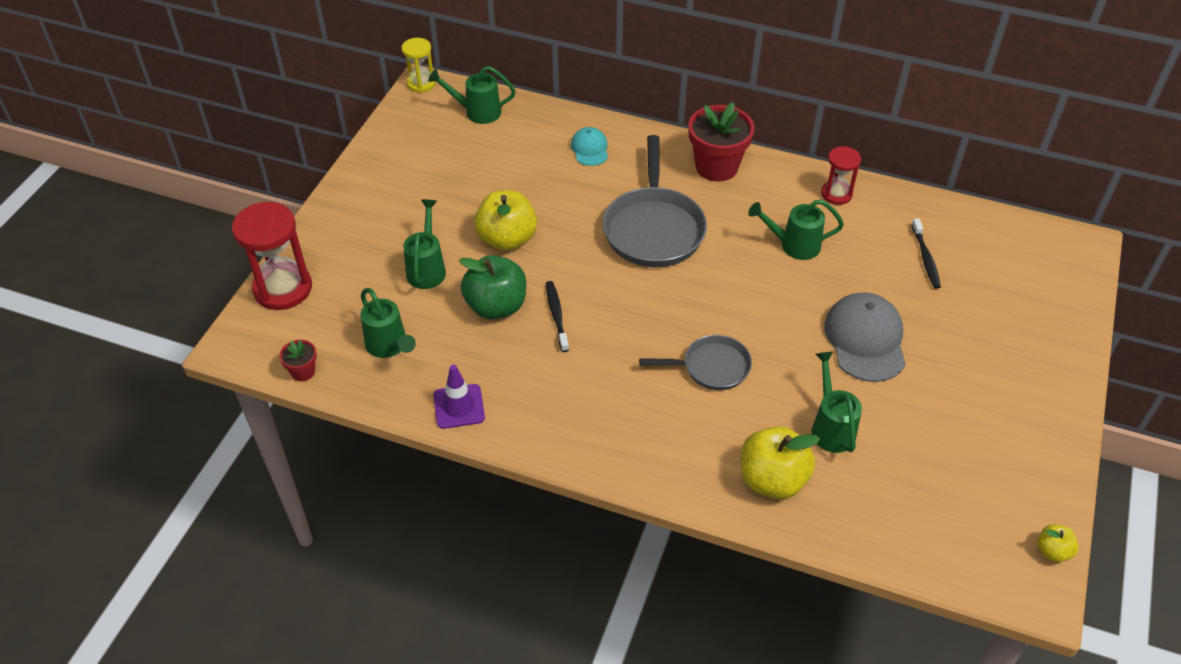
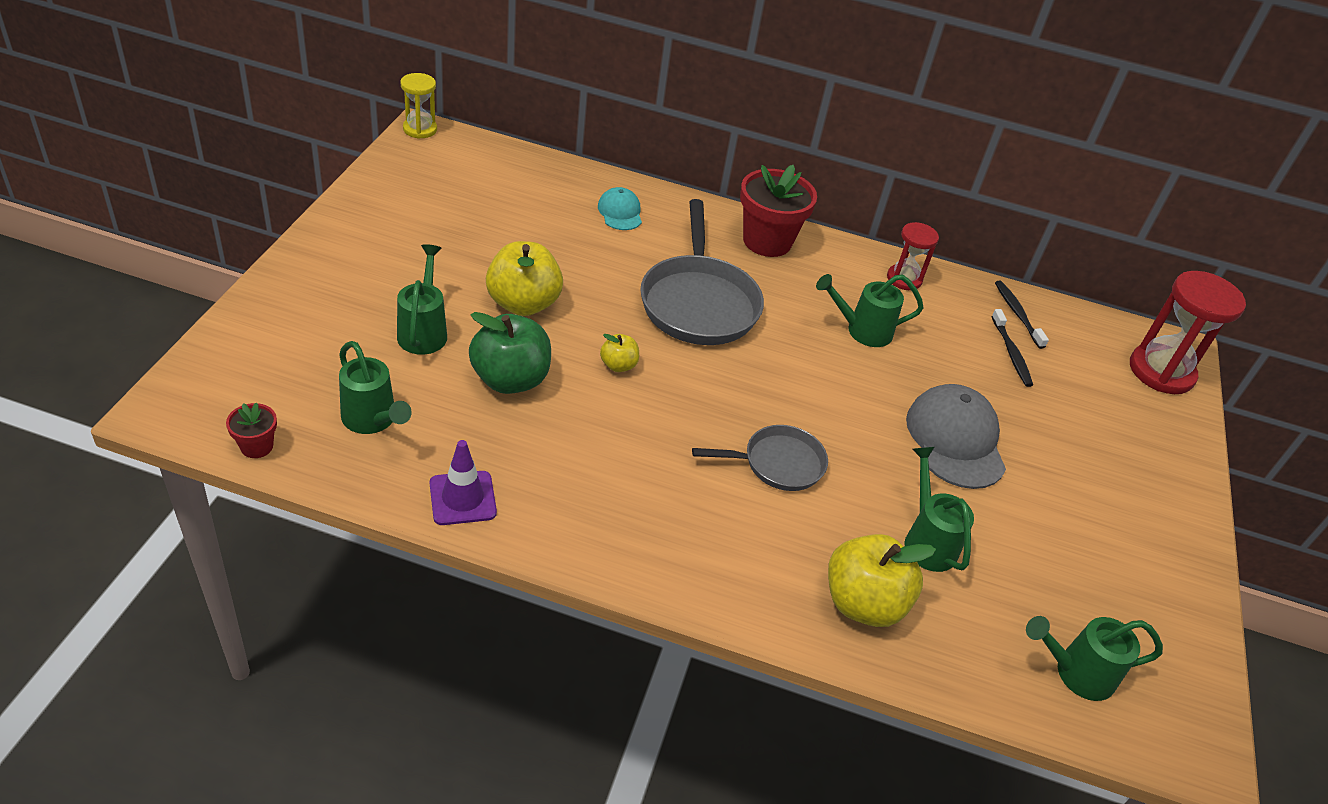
camera: 10 degrees left, 5 degrees down
(283, 288) = (236, 344): red hourglass -> red hourglass (1161, 371)
(477, 112) = (487, 164): green watering can -> green watering can (1076, 673)
(556, 315) = (586, 394): black toothbrush -> black toothbrush (1017, 314)
(1052, 551) = (1208, 700): yellow apple -> yellow apple (618, 365)

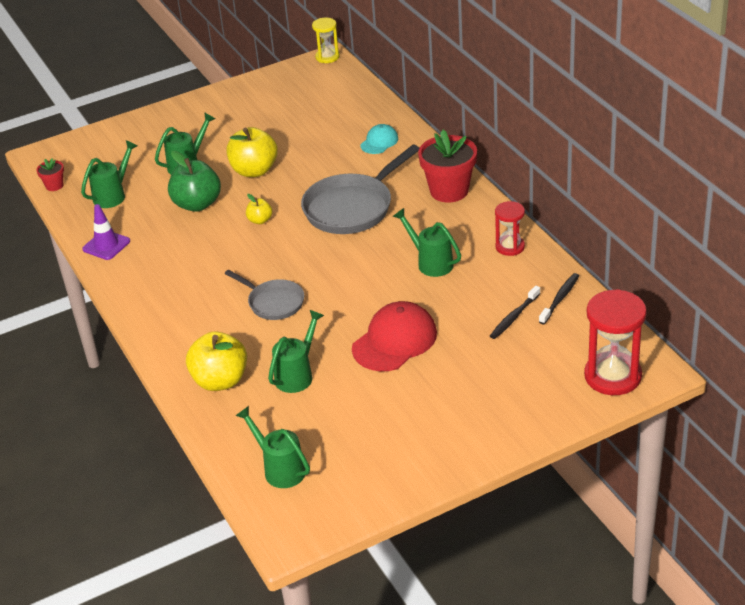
camera: 55 degrees right, 5 degrees down
(372, 420) = (113, 195): green watering can -> green watering can turned 150 degrees counterclockwise
(955, 440) = (394, 341): grey cap -> red cap

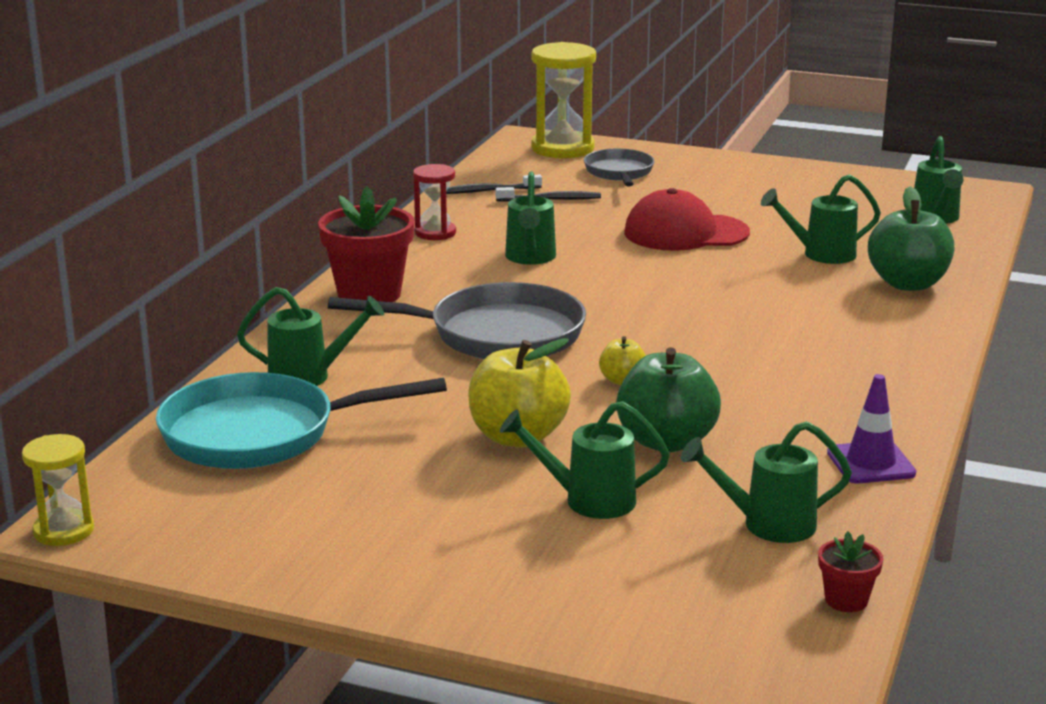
camera: 135 degrees left, 15 degrees down
(220, 381) = (908, 283): yellow apple -> green apple
(273, 302) = (749, 307): grey pan -> grey pan (619, 173)
(343, 114) = (260, 434): none -> turquoise pan
(379, 142) = (308, 376): turquoise cap -> green watering can
(612, 376) = (562, 148): red hourglass -> yellow hourglass

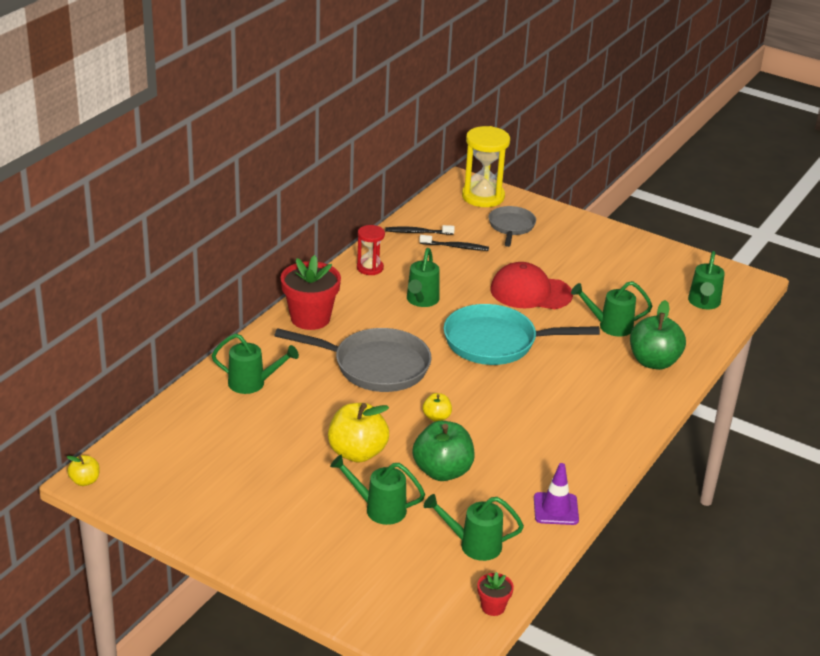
camera: 10 degrees right, 10 degrees up
(64, 531) = (85, 481): yellow hourglass -> yellow apple
(260, 434) = (211, 425): turquoise pan -> turquoise pan (496, 342)

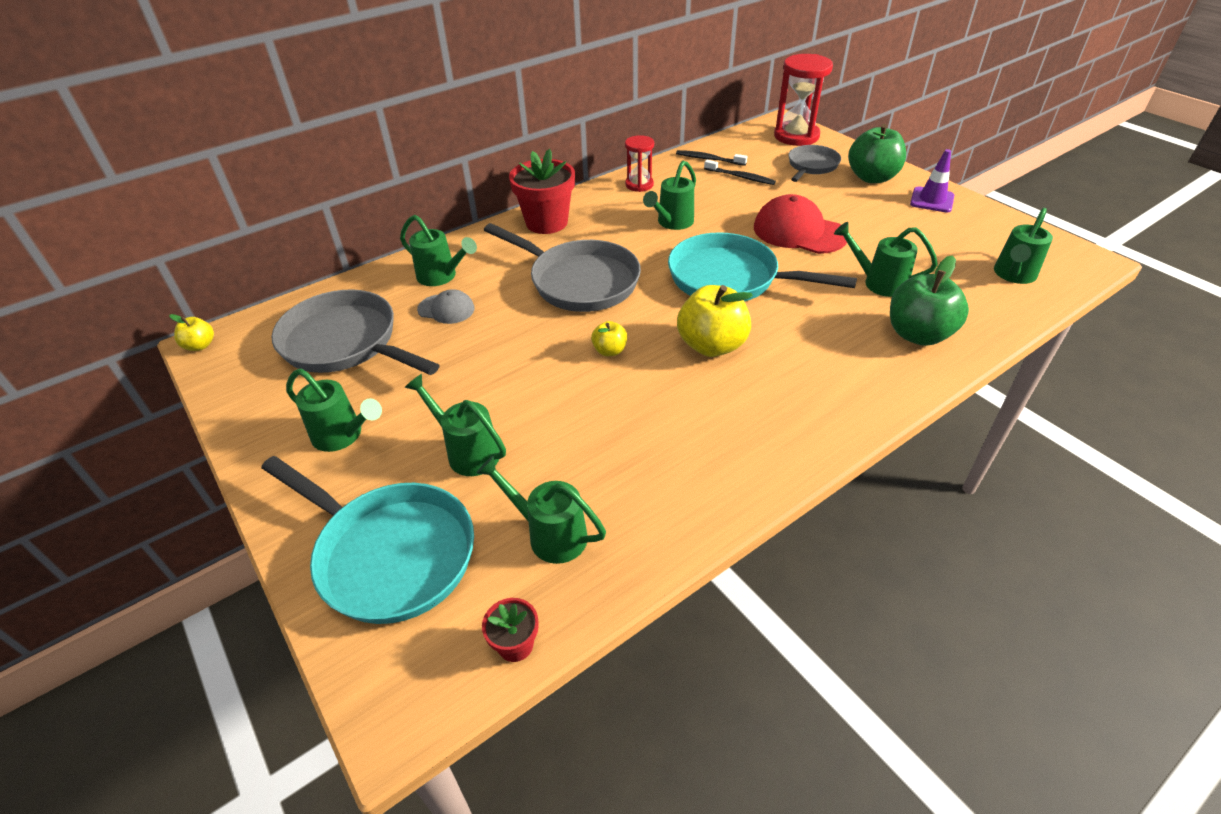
camera: 25 degrees right, 10 degrees up
(215, 453) = (345, 343): none -> grey pan
(274, 519) = (342, 435): none -> green watering can
(279, 410) = (446, 309): none -> grey cap
(357, 453) = (492, 374): yellow apple -> yellow apple (711, 345)
(373, 581) = (390, 554): none -> turquoise pan
(442, 471) = (574, 419): green apple -> green apple (872, 177)
(483, 197) = (796, 136): yellow hourglass -> red hourglass
(556, 509) = (689, 508): purple traffic cone -> purple traffic cone (932, 200)

